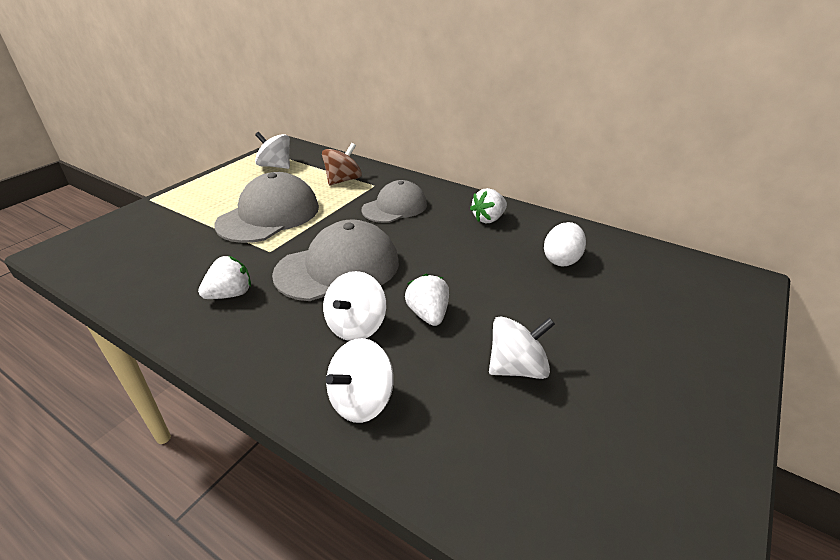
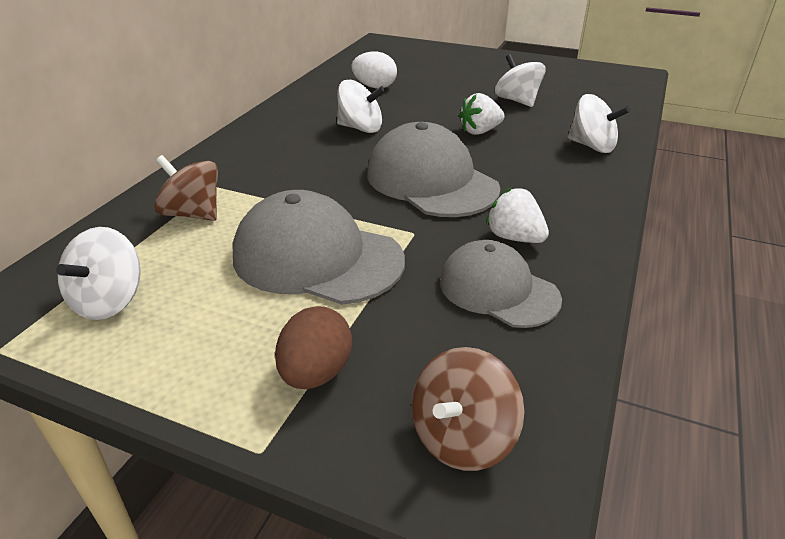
camera: 100 degrees left, 0 degrees up
(99, 244) = (462, 437): none -> brown spinning top
(178, 211) = (316, 373): none -> brown egg
(356, 326) = (515, 159): white spinning top -> white spinning top (360, 128)
(394, 207) = (283, 165): grey cap -> grey cap (498, 290)
(488, 219) = (307, 114): white strawberry -> none

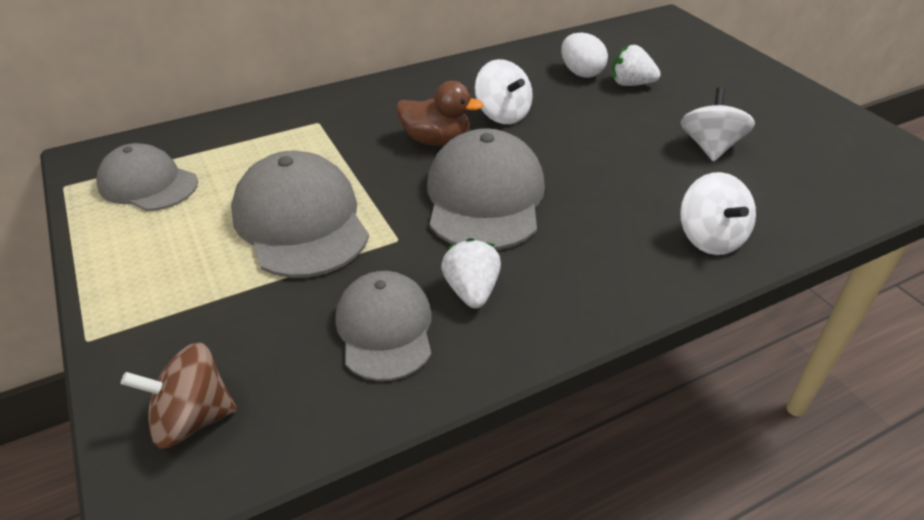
camera: 40 degrees right, 5 degrees up
(109, 301) = (148, 184): white spinning top -> grey cap
(193, 214) = (274, 140): brown spinning top -> none
(316, 373) = (180, 310): brown egg -> none
(338, 161) = (436, 140): none -> brown duck
(480, 131) = (611, 166): white strawberry -> white strawberry (631, 84)

